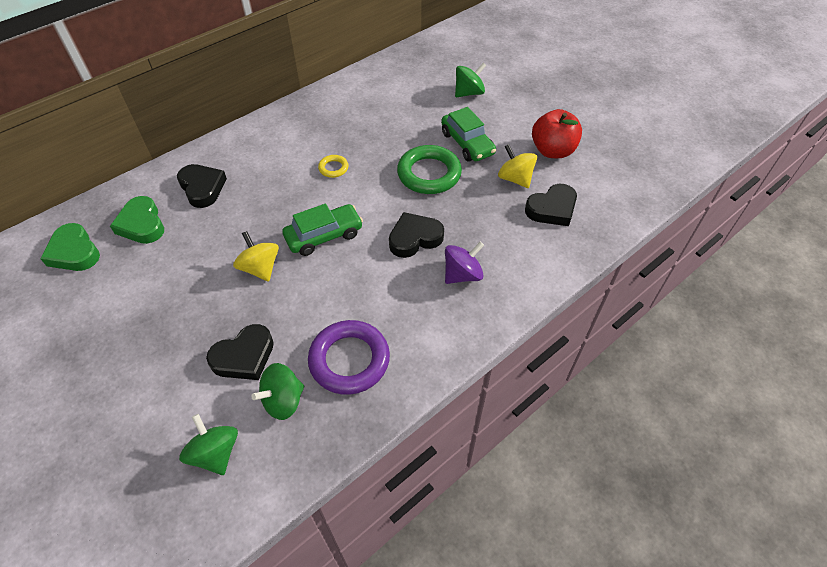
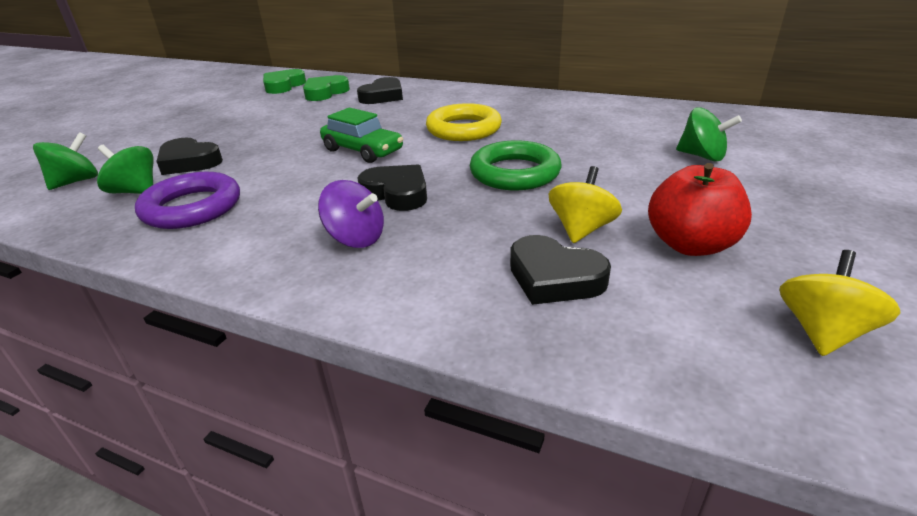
camera: 65 degrees right, 20 degrees down
(260, 268) = (301, 139): yellow spinning top -> yellow spinning top (822, 332)
(333, 168) = (463, 129): yellow ring -> yellow ring, size x2.11
(467, 143) = (602, 180): green car -> none

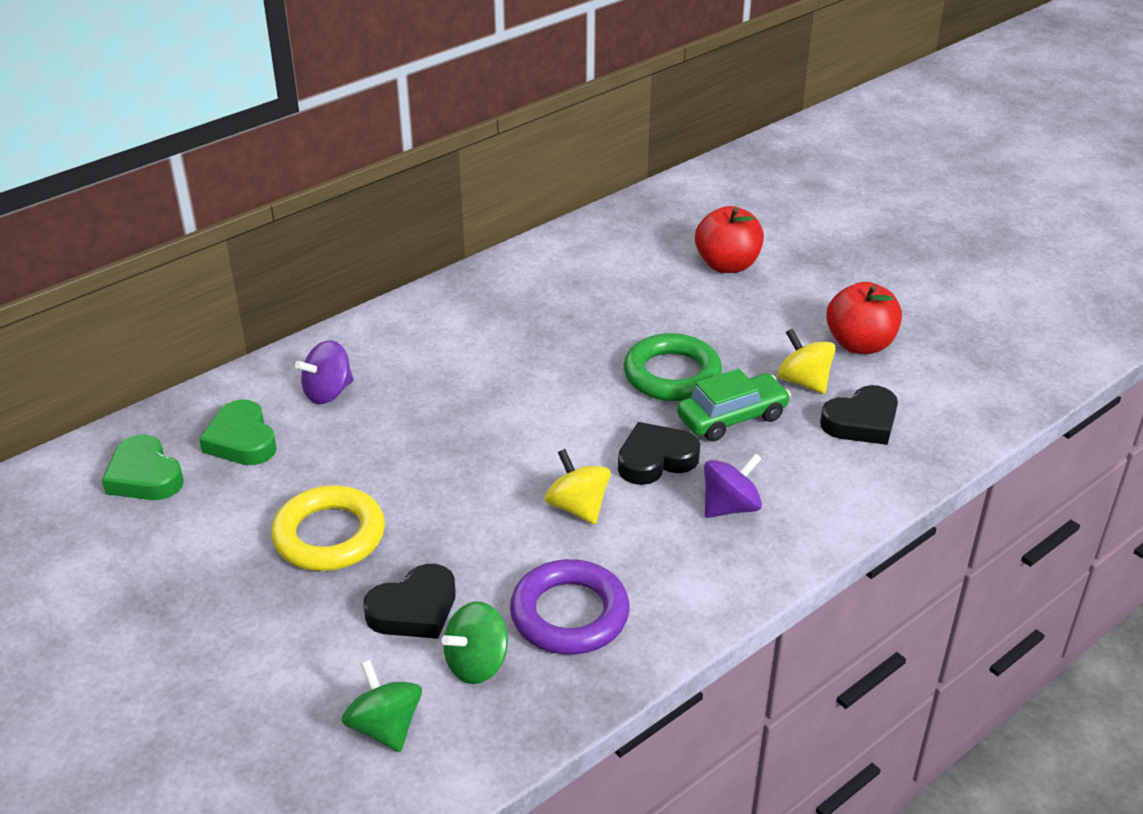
camera: 65 degrees left, 5 degrees up
(363, 151) = (519, 456): green car -> green car (732, 417)
(383, 96) = (328, 392): black heart -> purple spinning top
(463, 129) = (525, 367): yellow ring -> yellow ring (329, 536)
(702, 156) = (727, 265): green spinning top -> red apple
(822, 332) = (977, 348): yellow spinning top -> yellow spinning top (577, 507)

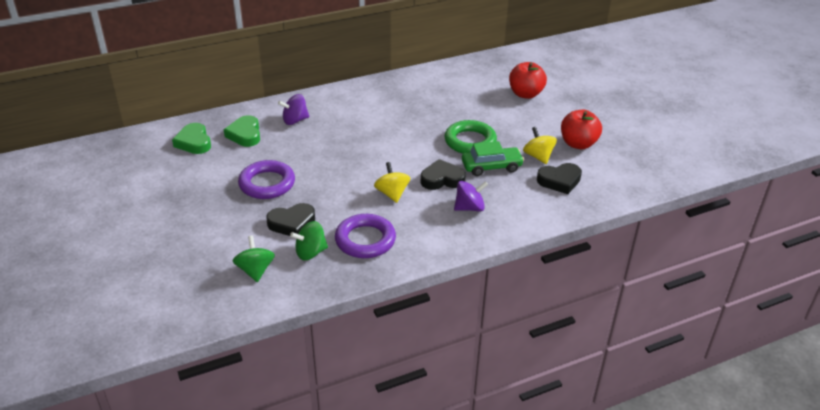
camera: 15 degrees right, 0 degrees up
(329, 536) = (267, 184): yellow ring -> purple ring

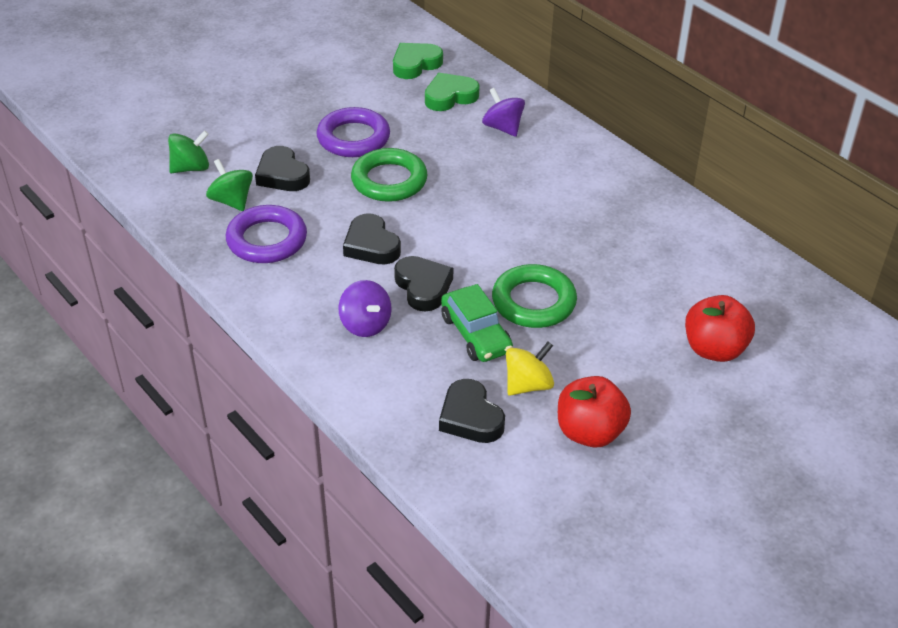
camera: 75 degrees right, 5 degrees up
(326, 175) = (389, 180): none -> green ring
(392, 194) = (371, 245): yellow spinning top -> black heart

